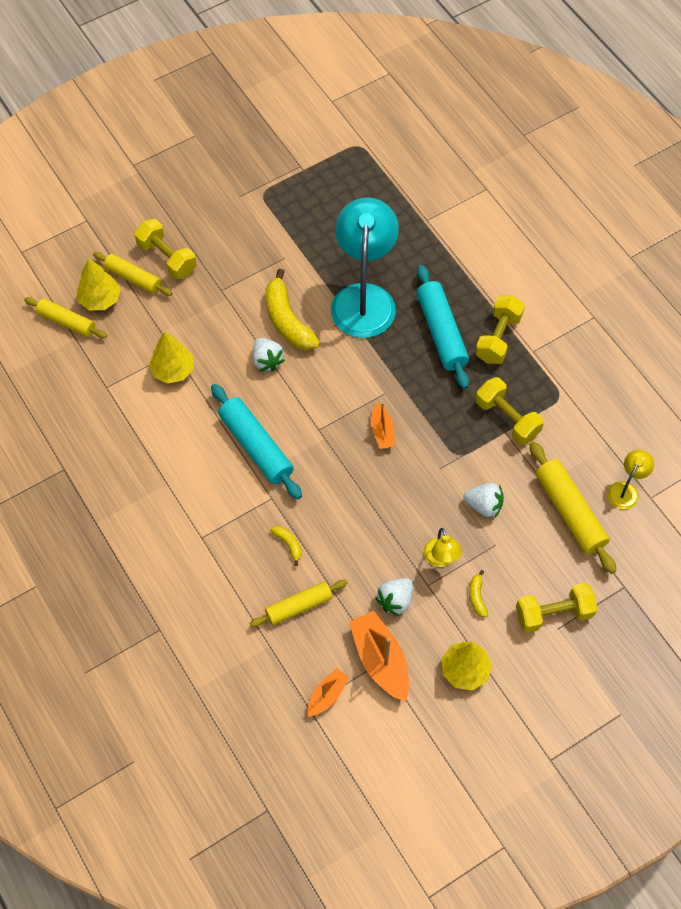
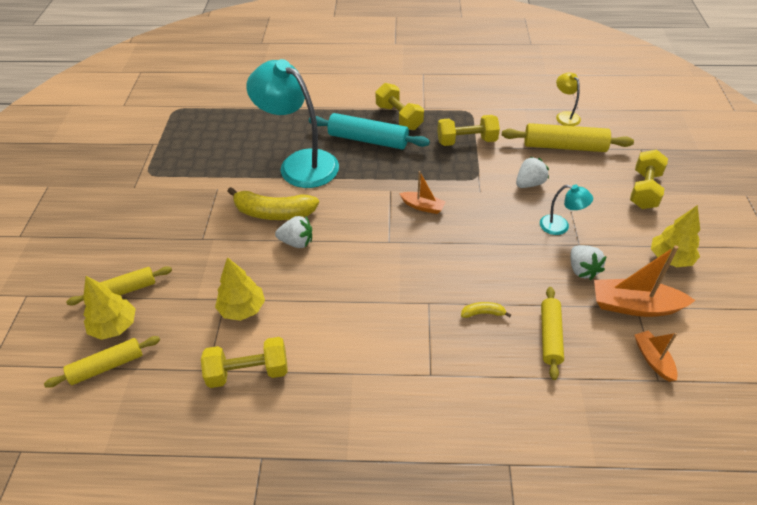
camera: 55 degrees left, 15 degrees down
(167, 258) = (132, 258): yellow dumbbell -> yellow dumbbell (248, 372)
(256, 446) = (370, 289): turquoise rolling pin -> none
(441, 559) = (560, 226): yellow lamp -> turquoise lamp
(477, 597) = (606, 222): yellow banana -> none

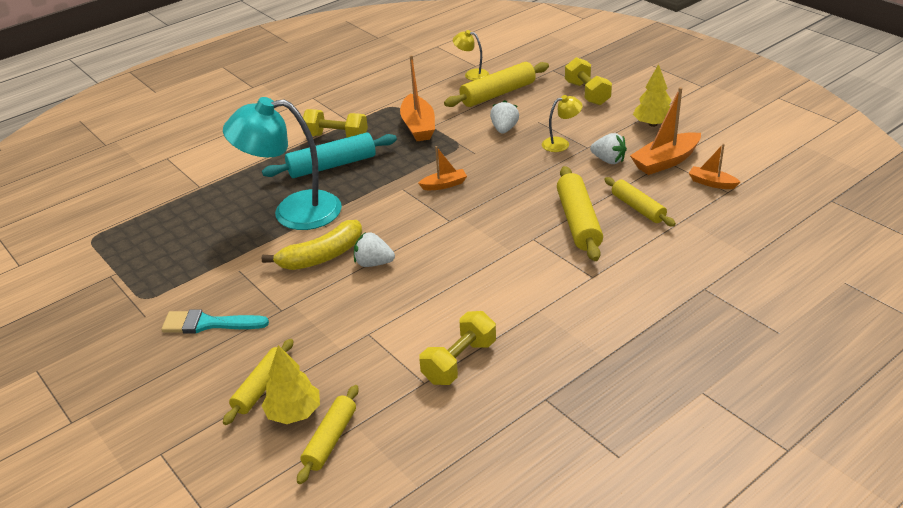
camera: 40 degrees left, 10 degrees down
(155, 218) = (208, 324): none -> turquoise brush
(242, 309) = (393, 330): yellow tree -> none
(297, 242) = (373, 263): white strawberry -> white strawberry turned 135 degrees counterclockwise
(466, 141) = (418, 126): yellow dumbbell -> orange boat
(483, 313) = (578, 222): yellow banana -> yellow rolling pin
(560, 226) = (561, 143): turquoise lamp -> yellow lamp

